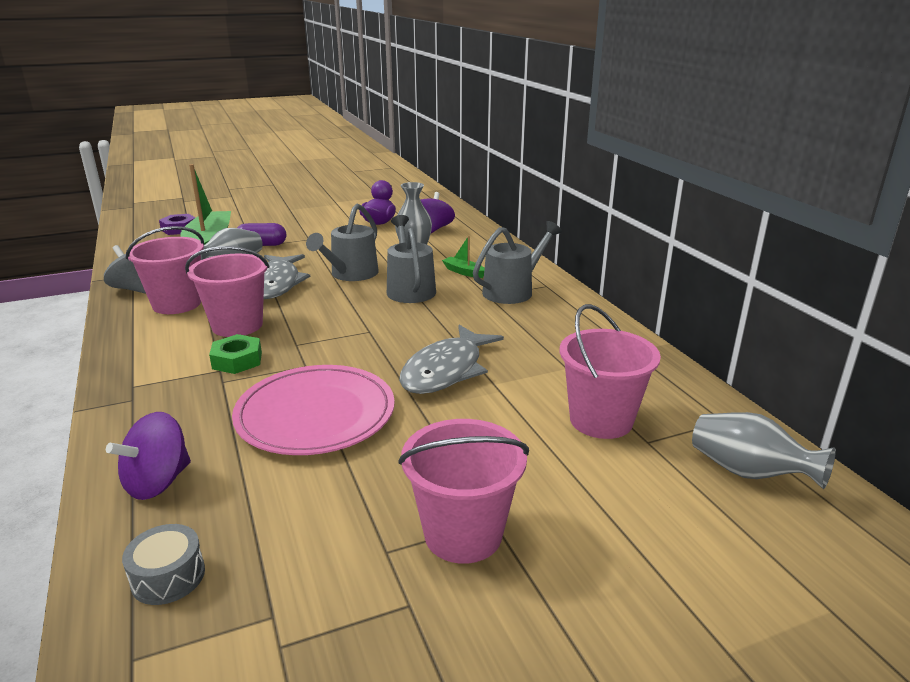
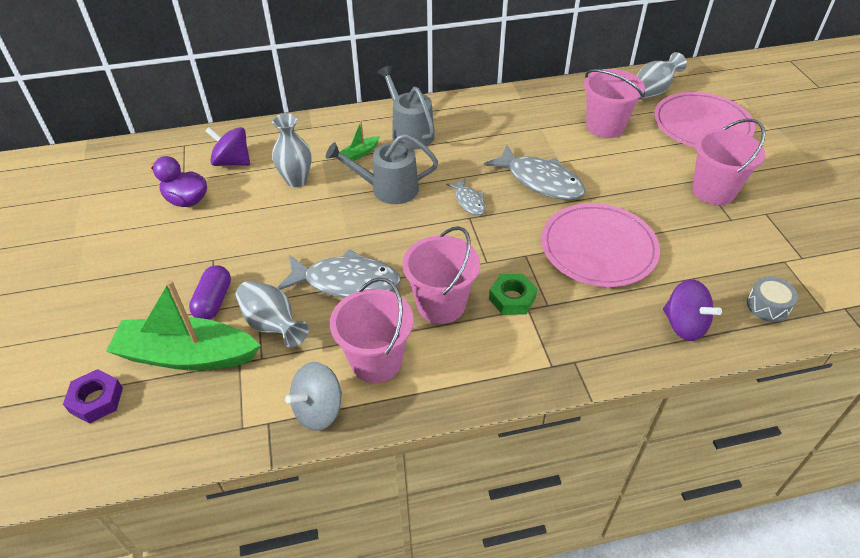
camera: 80 degrees left, 20 degrees up
(351, 274) = (338, 226): grey watering can -> none
(397, 329) = (469, 201): none -> grey fish
(673, 533) = (702, 125): none -> pink plate

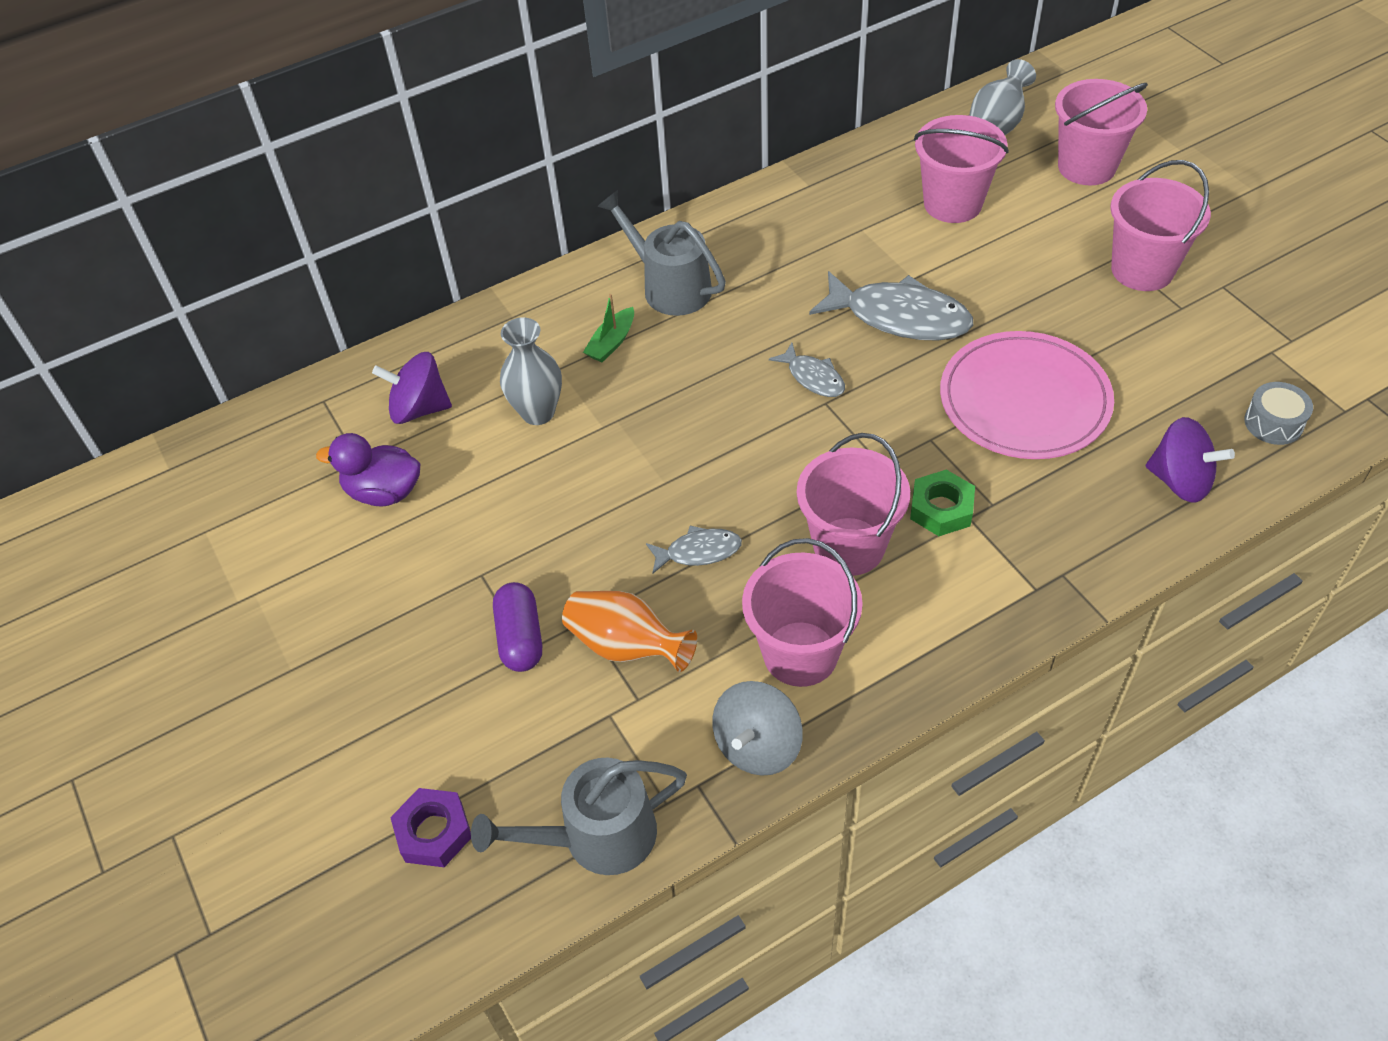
camera: 15 degrees left, 5 degrees up
(187, 355) = (528, 728): green boat -> none
(272, 324) = (627, 646): grey vase -> orange vase
(346, 282) = (698, 552): grey fish -> grey fish, size x0.52
(388, 189) = (685, 389): grey watering can -> grey watering can (597, 836)
(702, 125) = (1086, 167): pink plate -> pink bucket

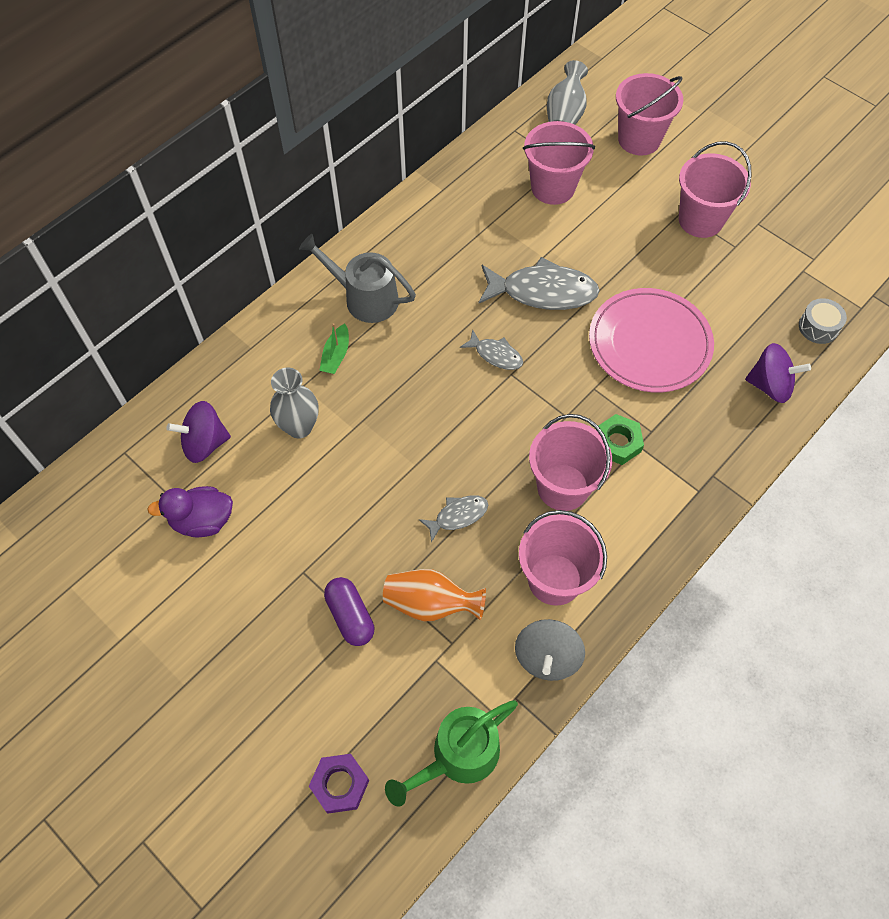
camera: 20 degrees left, 10 degrees up
(597, 836) = (458, 755): grey watering can -> green watering can

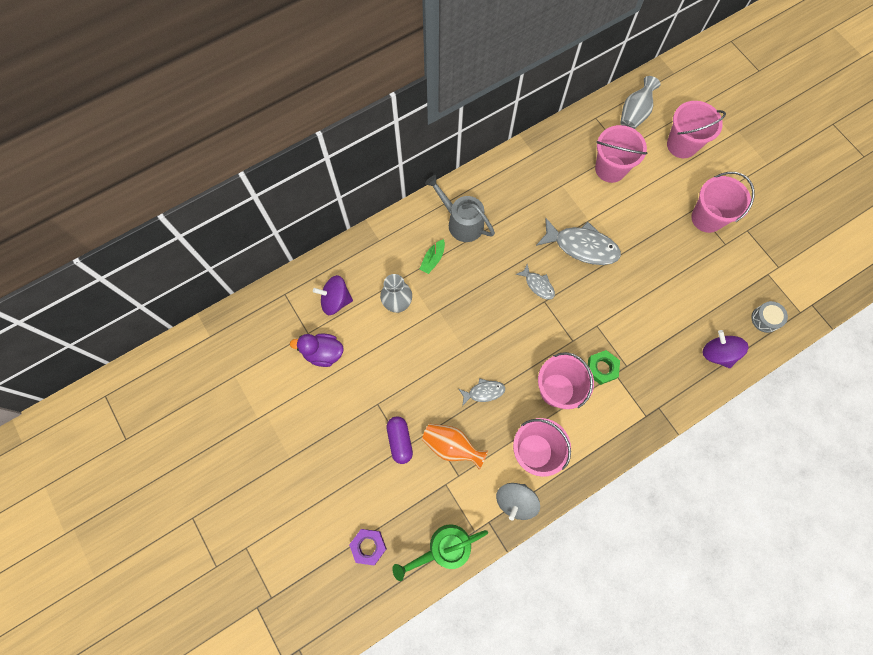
camera: 15 degrees right, 10 degrees up
(649, 343) = (644, 302): pink plate -> none
(770, 385) = (717, 353): purple spinning top -> purple spinning top turned 150 degrees counterclockwise

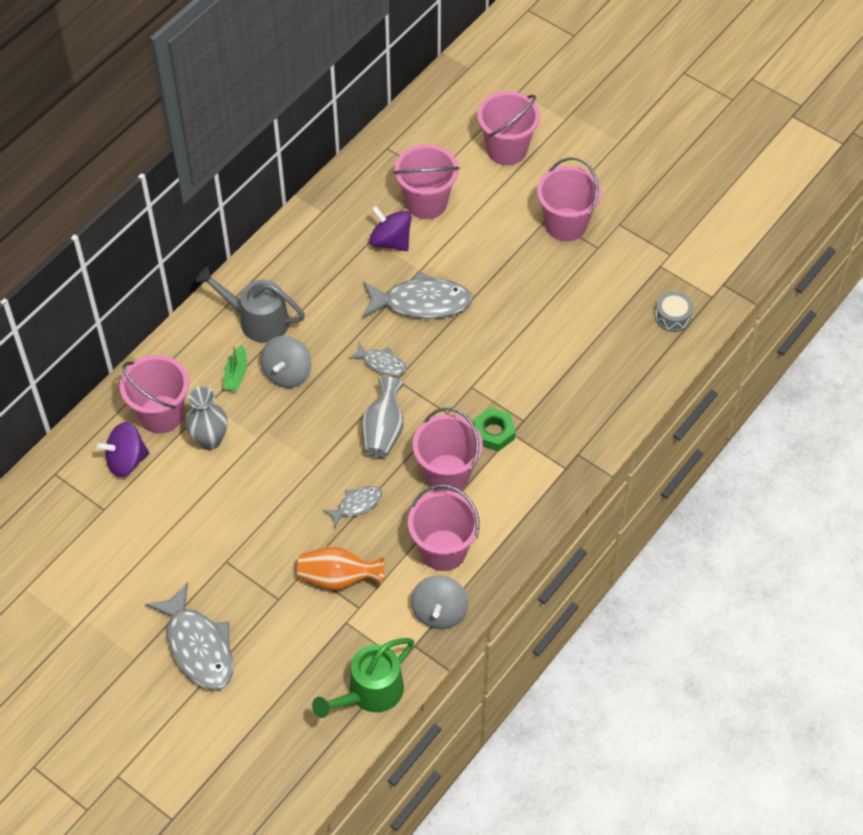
camera: 20 degrees left, 15 degrees down
(323, 353) = (133, 526): purple duck -> none
(335, 465) = (198, 646): none -> grey fish
(368, 546) = (274, 721): purple nut -> none
(371, 273) = (161, 414): none -> pink bucket
(400, 441) = (270, 593): purple capsule -> none
(469, 270) = (287, 373): none -> grey spinning top
(634, 114) = (435, 130): grey vase -> grey vase (383, 431)
(717, 353) = (628, 372): purple spinning top -> purple spinning top (390, 241)

